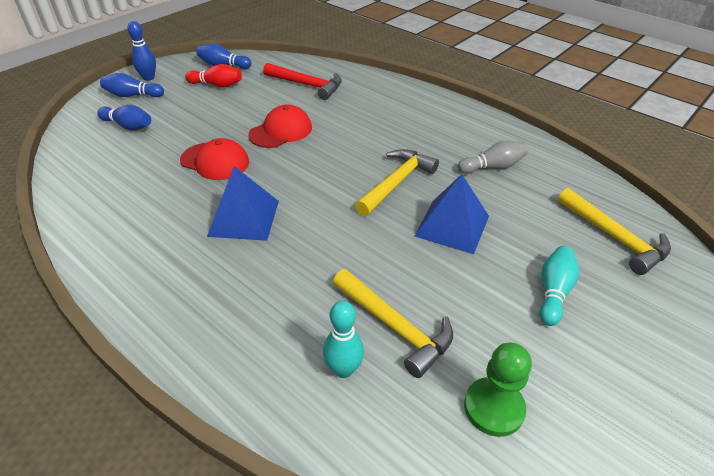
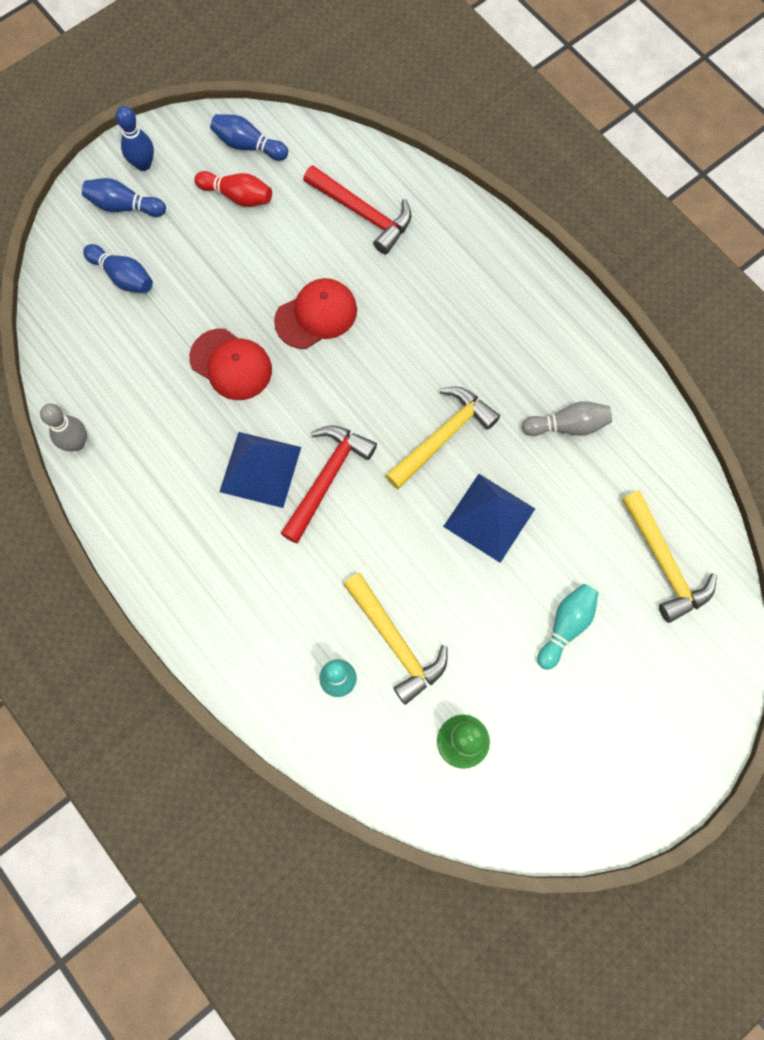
camera: 10 degrees right, 30 degrees up
(74, 219) = (76, 443): none -> grey bowling pin
(304, 217) = (327, 478): none -> red hammer

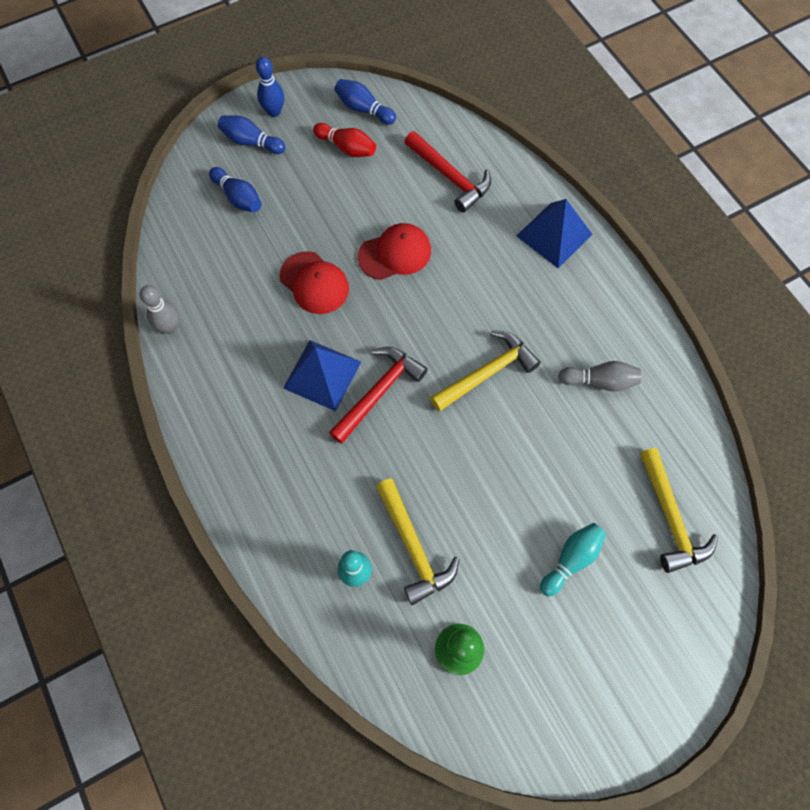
camera: 10 degrees right, 5 degrees down
(489, 517) = (517, 450): blue pyramid -> blue pyramid (554, 235)

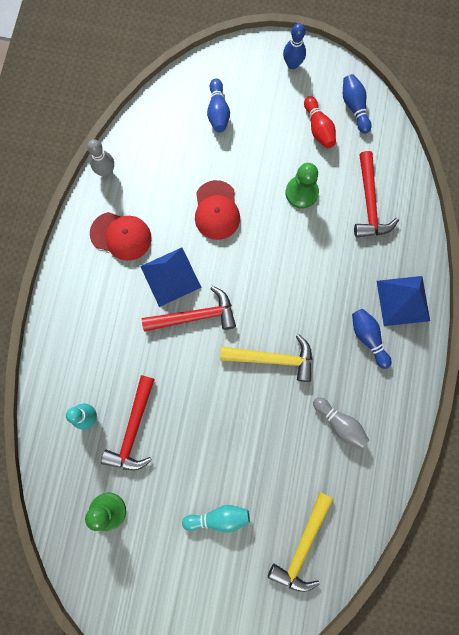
camera: 40 degrees right, 10 degrees up
(251, 142) = (259, 76): blue bowling pin -> blue bowling pin (368, 338)
(381, 211) = (301, 193): none -> green pawn
(395, 253) = (285, 230): red cap -> red cap (121, 236)
(413, 547) = (133, 430): yellow hammer -> red hammer

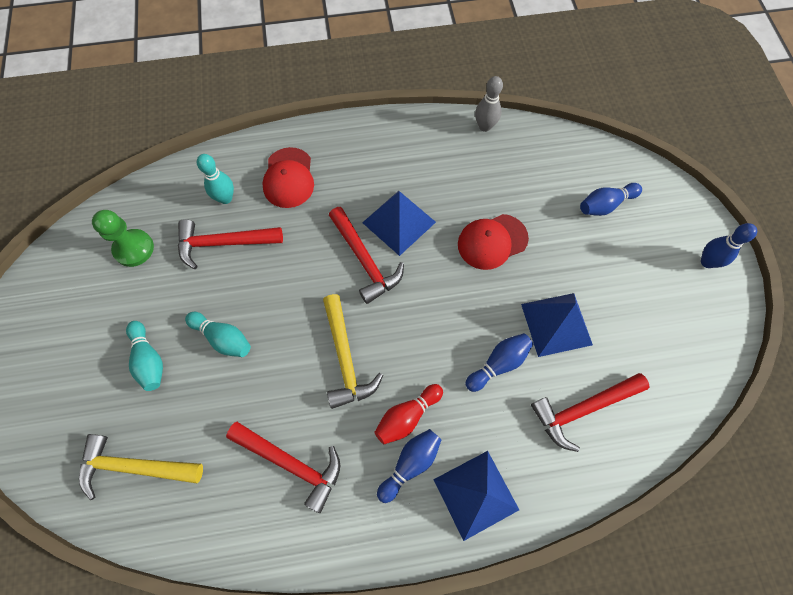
camera: 70 degrees right, 10 degrees down
(121, 236) = (423, 162): red cap -> red cap (288, 178)
(221, 452) = (223, 338): none -> turquoise bowling pin
(301, 193) = (556, 324): green pawn -> blue pyramid
(318, 128) = (645, 317): red bowling pin -> red bowling pin (407, 416)
(340, 424) = (292, 463): grey bowling pin -> red hammer
(354, 107) = (696, 350): blue bowling pin -> blue bowling pin (498, 364)

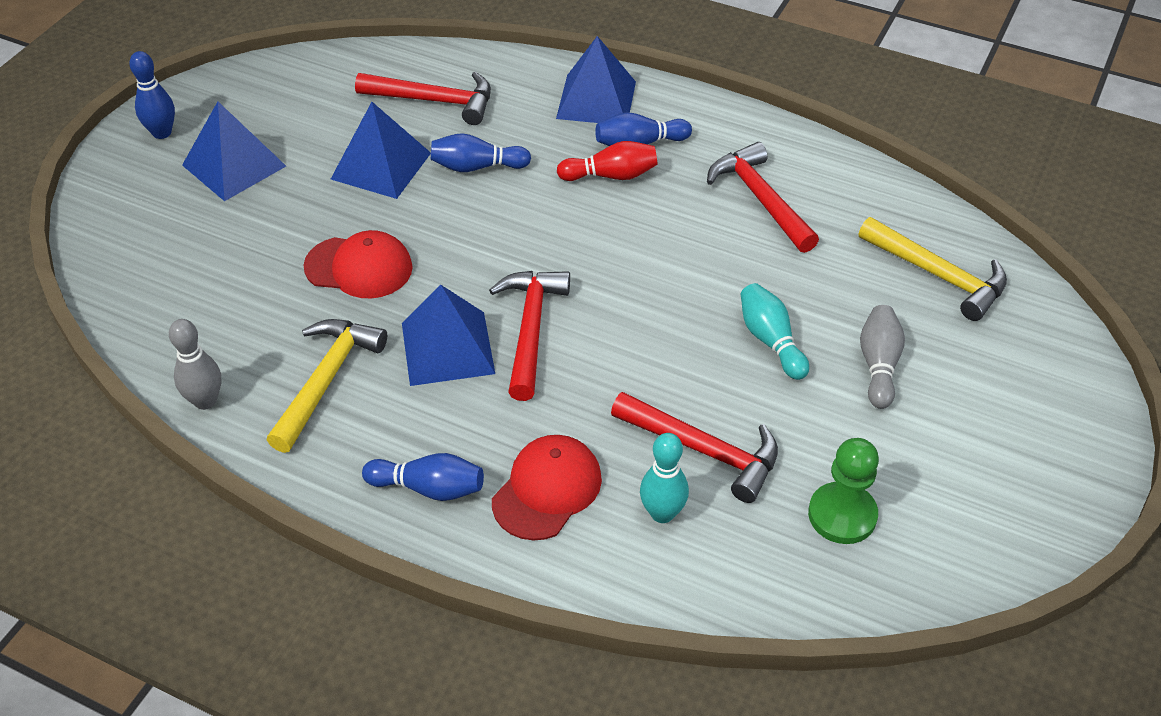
camera: 145 degrees left, 20 degrees down
(149, 360) = (878, 365): turquoise bowling pin -> grey bowling pin
(345, 359) = (636, 250): yellow hammer -> yellow hammer (327, 380)
(605, 205) = (186, 232): blue bowling pin -> blue bowling pin (428, 488)
(638, 265) = (234, 165): none -> blue pyramid

